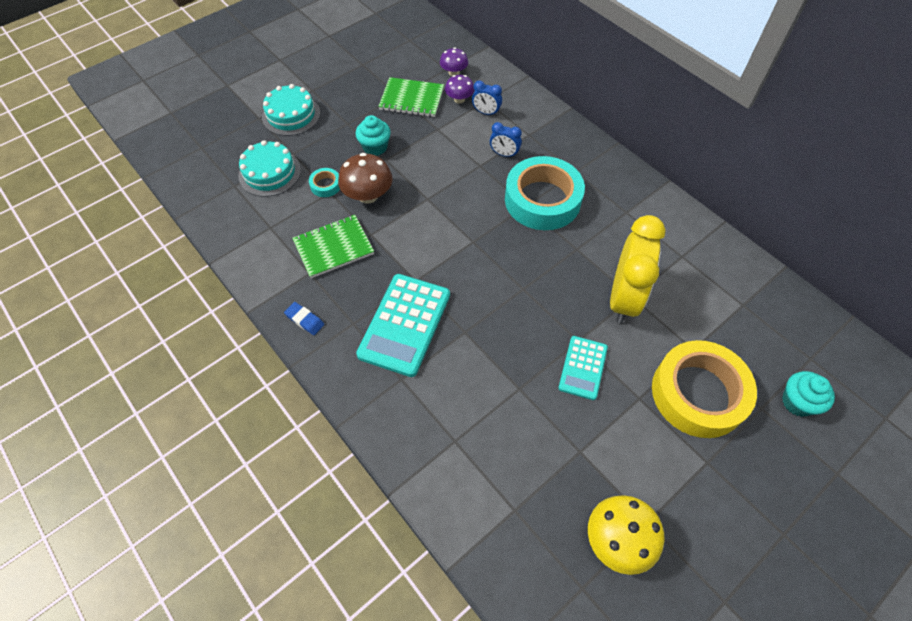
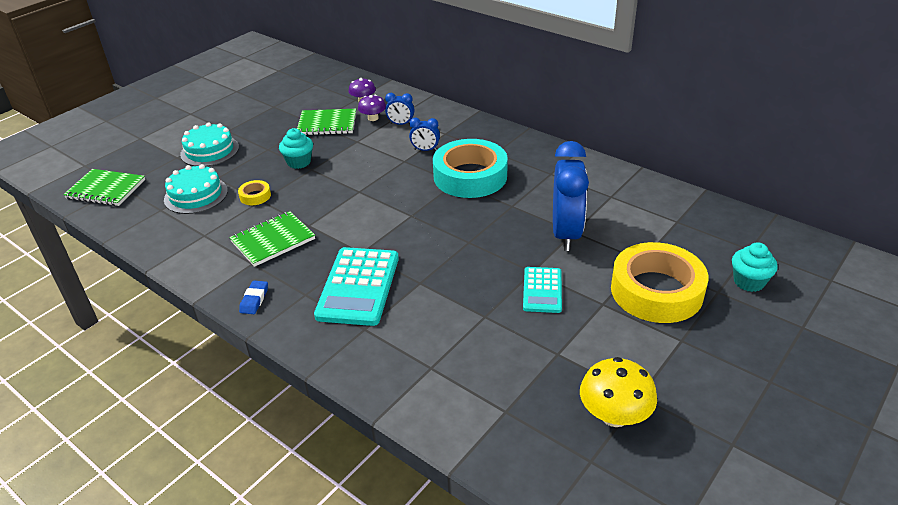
camera: 10 degrees left, 20 degrees down
(187, 148) = (106, 189): none -> green notebook
(304, 320) = (254, 300): blue eraser -> blue eraser turned 75 degrees clockwise
(325, 185) = (255, 196): turquoise tape -> yellow tape
(368, 195) = (299, 197): brown mushroom -> none
(623, 298) = (566, 234): yellow clock -> blue clock

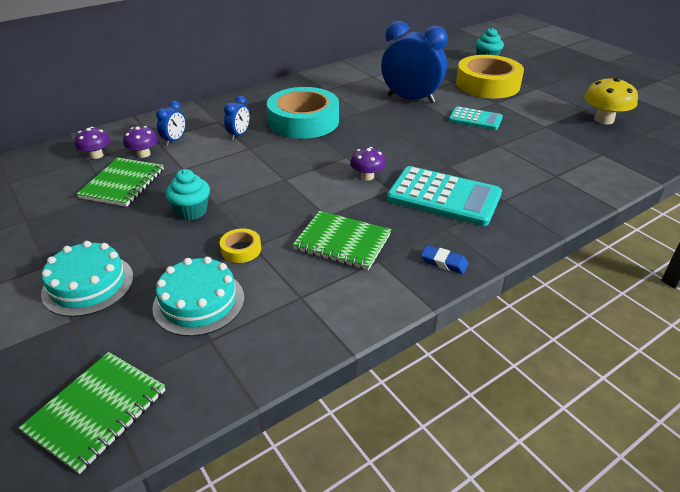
camera: 75 degrees left, 0 degrees up
(273, 240) = (342, 242): green notebook -> green notebook turned 45 degrees counterclockwise
(379, 234) = (367, 176): none -> purple mushroom

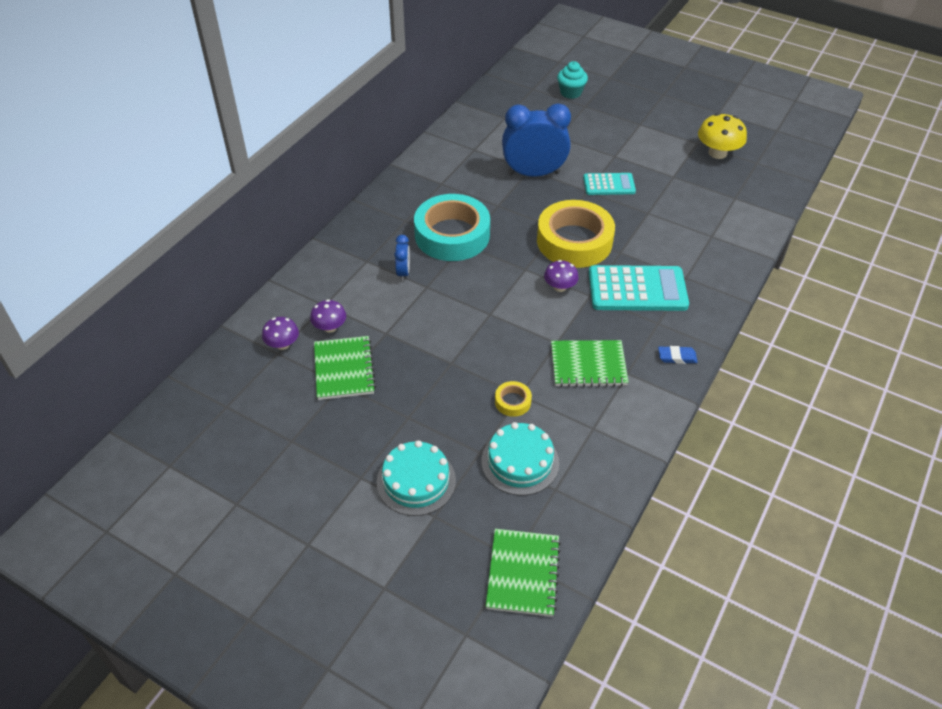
camera: 25 degrees left, 10 degrees up
(175, 140) = (345, 300): blue clock -> none
(191, 211) = (437, 378): turquoise cupcake -> none
(487, 84) = (592, 131): yellow tape -> yellow tape (574, 241)

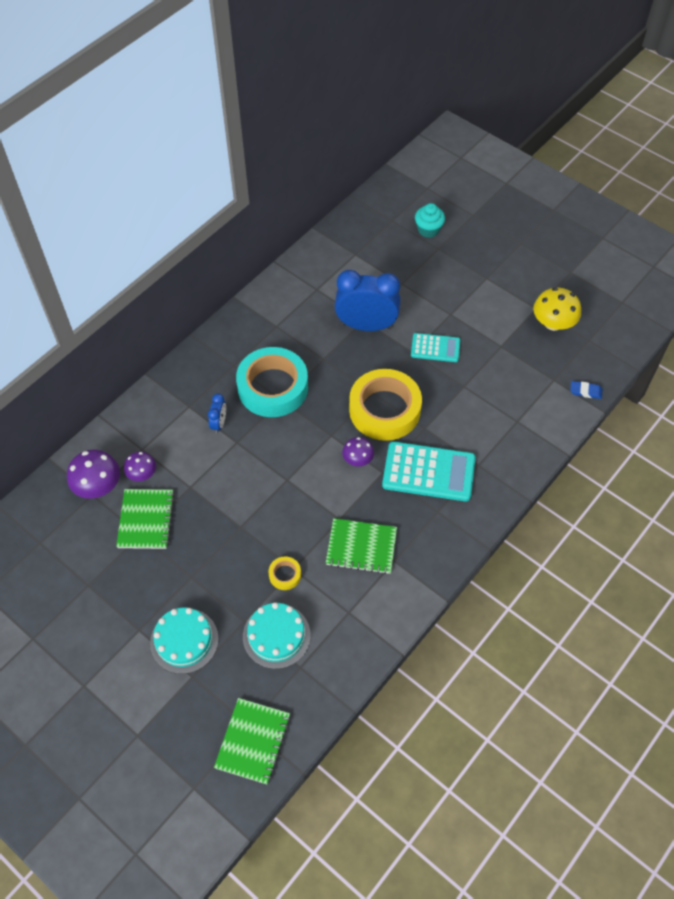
camera: 10 degrees right, 10 degrees up
(282, 344) = (98, 486): purple mushroom -> purple mushroom, size x1.61
(677, 357) = (444, 550): blue eraser -> blue eraser (585, 391)

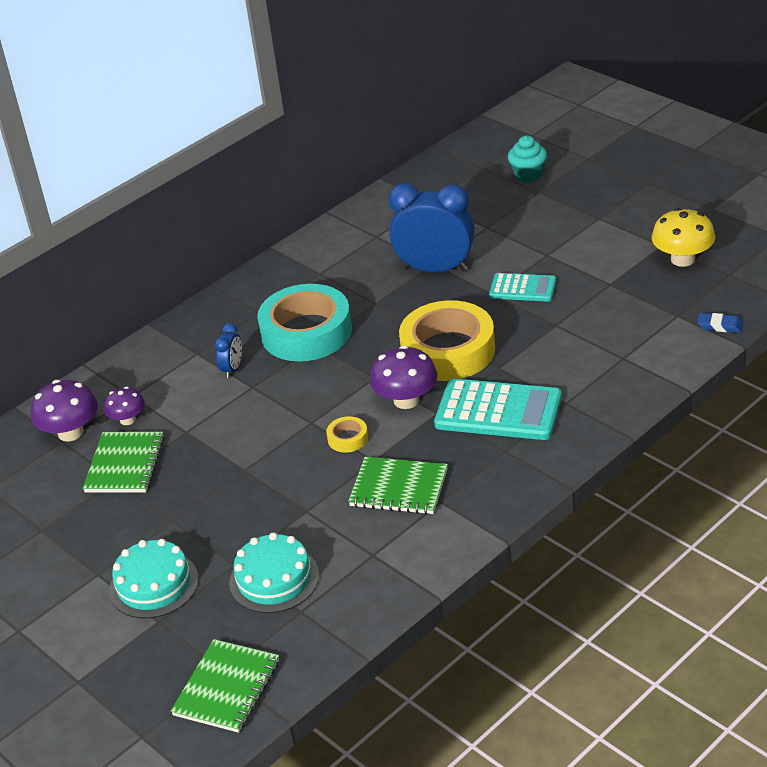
camera: 10 degrees right, 20 degrees down
(285, 575) = (294, 517): yellow tape -> yellow tape (348, 438)
(358, 459) = (406, 400): purple mushroom -> purple mushroom, size x1.61

